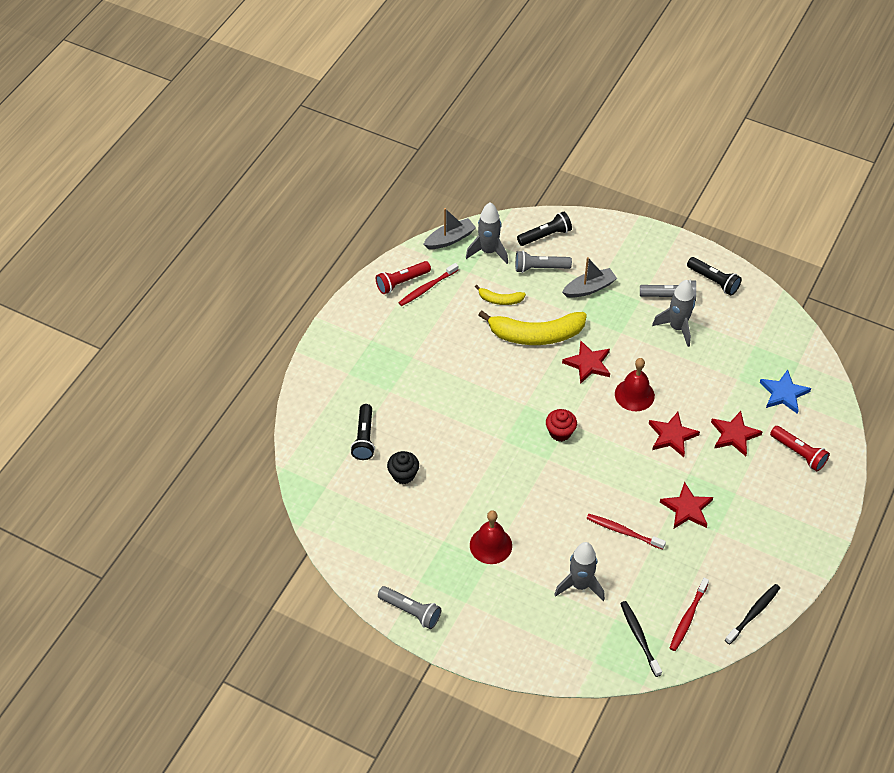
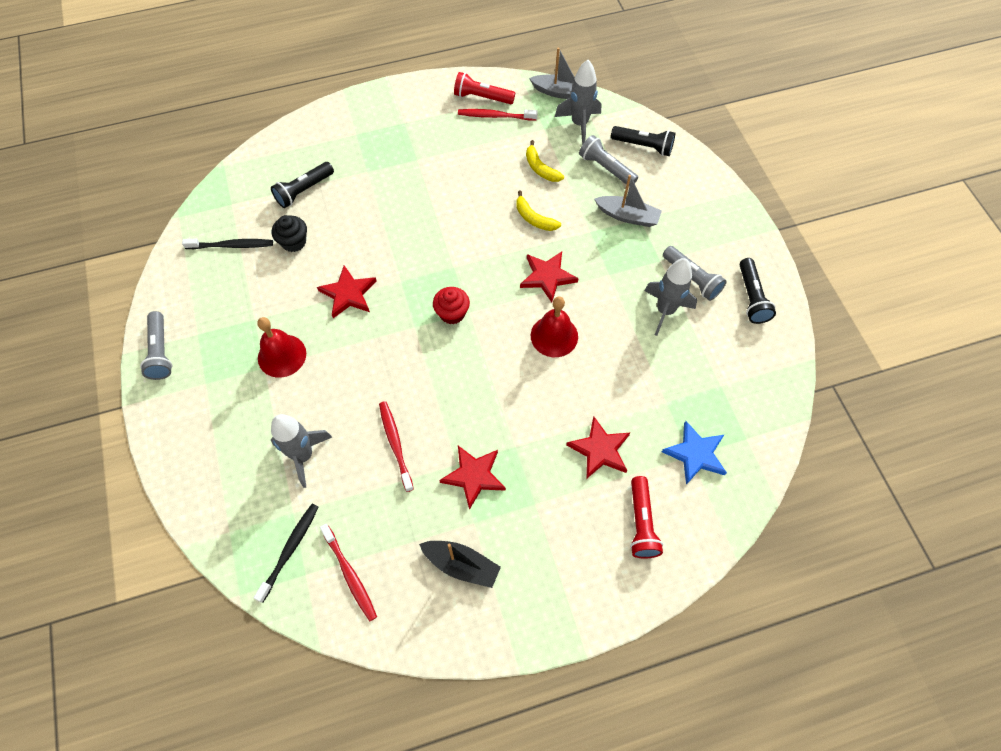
camera: 45 degrees right, 10 degrees up
(536, 335) = (534, 218): yellow banana -> yellow banana, size x0.49
(672, 436) = (542, 400): red star -> red star (348, 294)
(687, 618) = (350, 575): red toothbrush -> red toothbrush turned 105 degrees counterclockwise
(737, 558) = (461, 565): none -> black boat
(753, 613) = (411, 632): black toothbrush -> black toothbrush (232, 245)

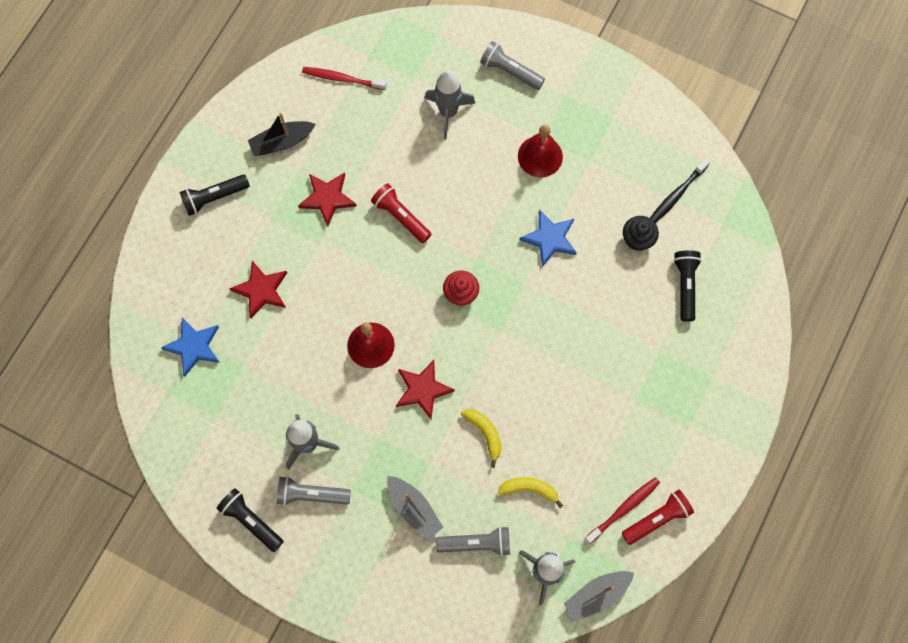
camera: 135 degrees right, 10 degrees up
(161, 352) = (620, 85): grey flashlight -> grey flashlight (510, 71)
(290, 550) = (392, 59): black toothbrush -> none
(348, 294) = (550, 239): red star -> blue star
(395, 444) = (399, 172): red toothbrush -> none
(534, 218) = (485, 433): yellow banana -> yellow banana turned 60 degrees clockwise
(627, 216) = (414, 508): grey boat -> grey boat turned 105 degrees counterclockwise
(641, 523) = (192, 266): red flashlight -> red flashlight (401, 217)
(643, 146) = (467, 601): black flashlight -> black flashlight (214, 197)

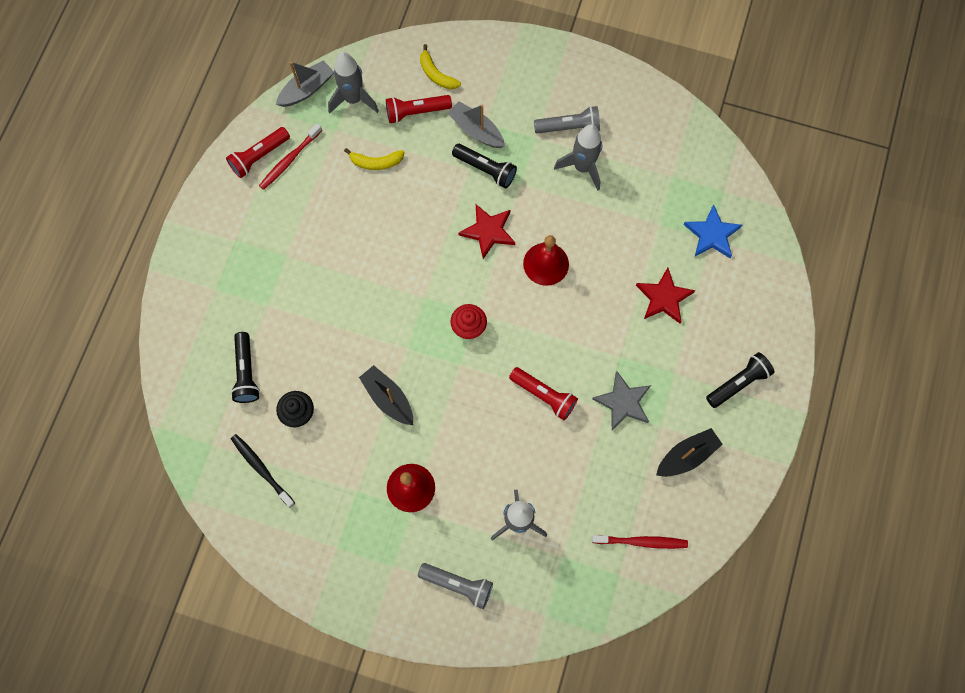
camera: 170 degrees right, 0 degrees up
(251, 521) = (616, 98): black flashlight -> black flashlight (485, 169)
(327, 198) = (623, 402): red star -> grey star
(476, 543) = (416, 112): grey flashlight -> red flashlight
(485, 433) = (423, 203): yellow banana -> yellow banana (436, 74)
(550, 239) = (388, 398): blue star -> black boat
(676, 195) = (261, 469): black toothbrush -> black toothbrush turned 75 degrees counterclockwise

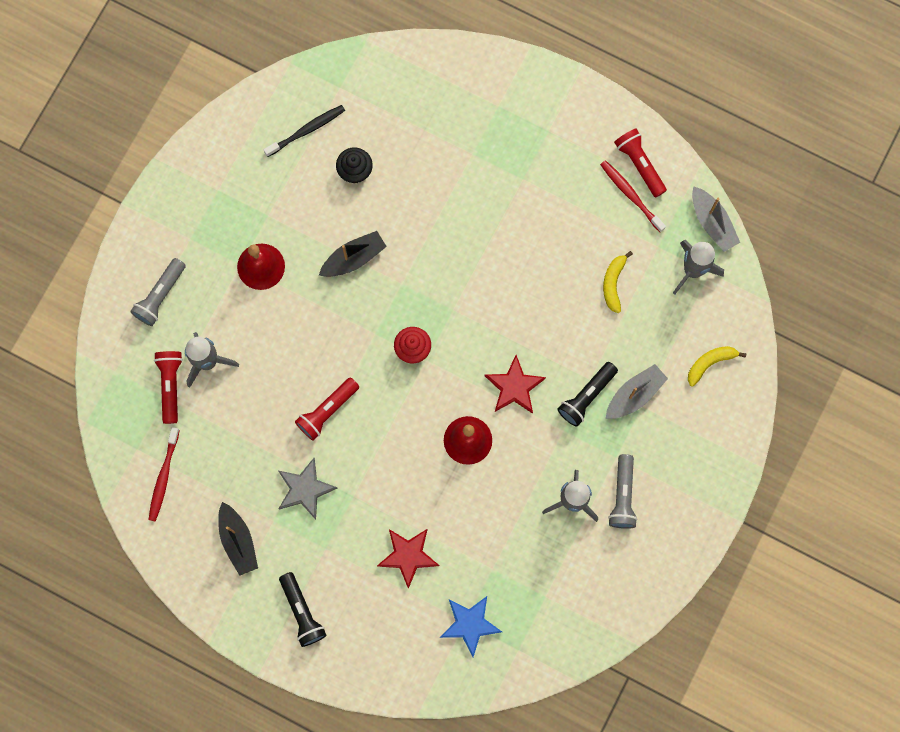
camera: 100 degrees right, 5 degrees up
(246, 372) = (405, 127): black flashlight -> none
(416, 112) = (667, 334): red flashlight -> red flashlight (170, 385)

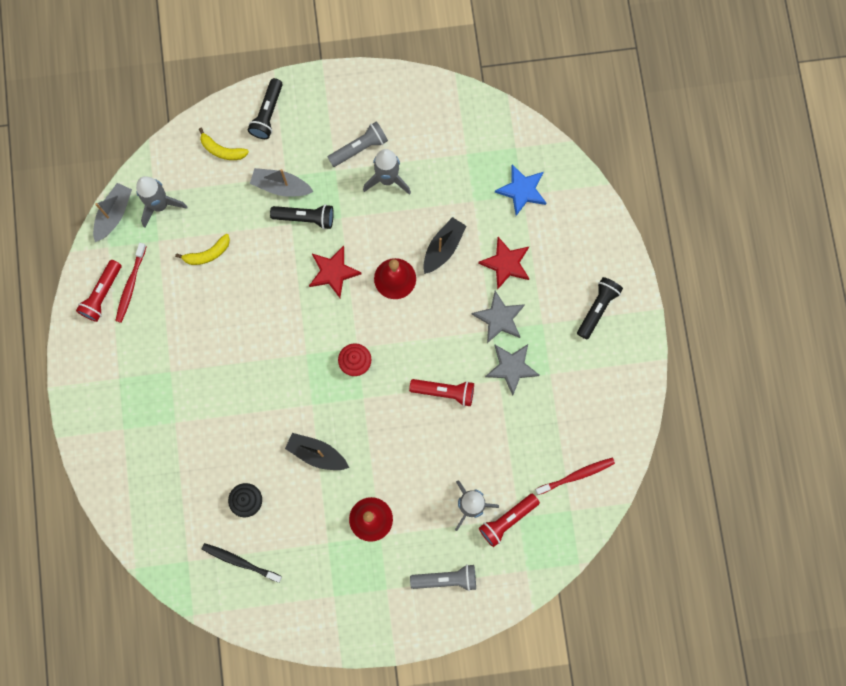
camera: 125 degrees left, 0 degrees up
(238, 541) = (582, 388): black boat -> black boat (443, 248)
(359, 511) = (499, 318): none -> grey star
(718, 431) = (268, 114): none -> black flashlight

